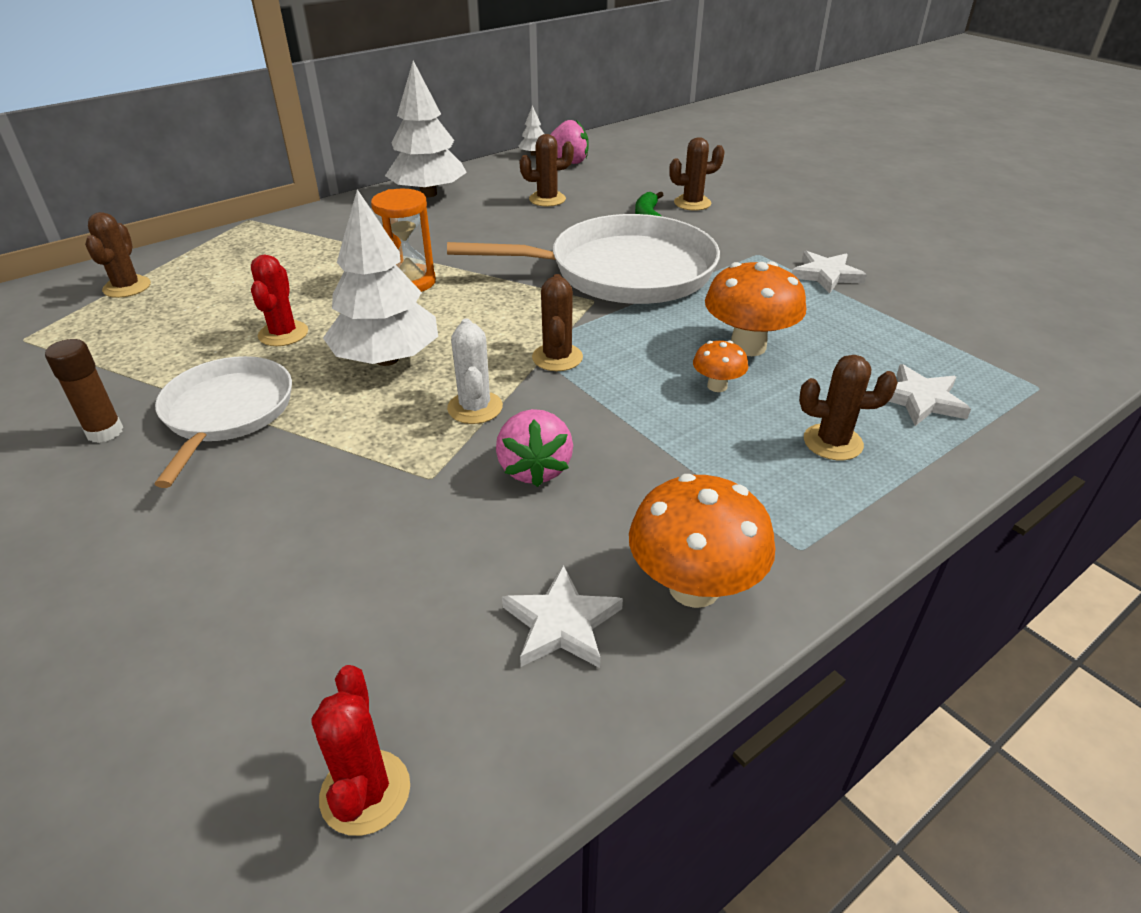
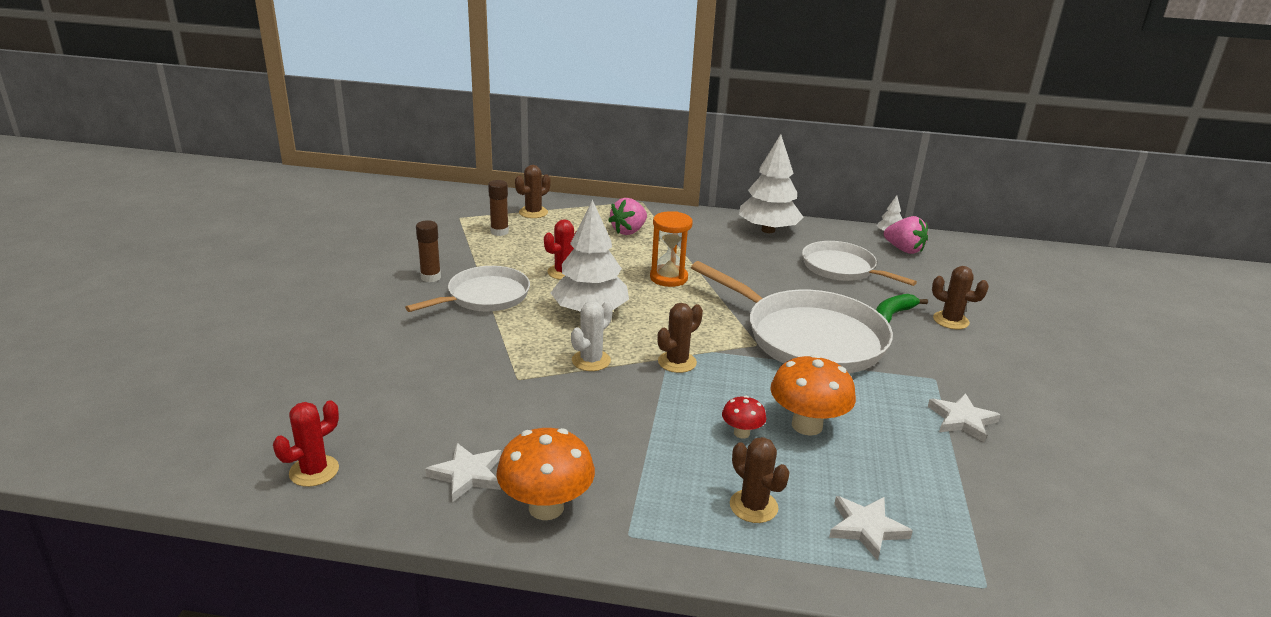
camera: 45 degrees right, 10 degrees down
(116, 329) = (499, 232): none -> brown glue stick
(534, 469) = (569, 406): pink strawberry -> pink strawberry (628, 231)
(547, 199) = (842, 268): brown cactus -> white pan
(717, 386) = (741, 433): orange mushroom -> red mushroom

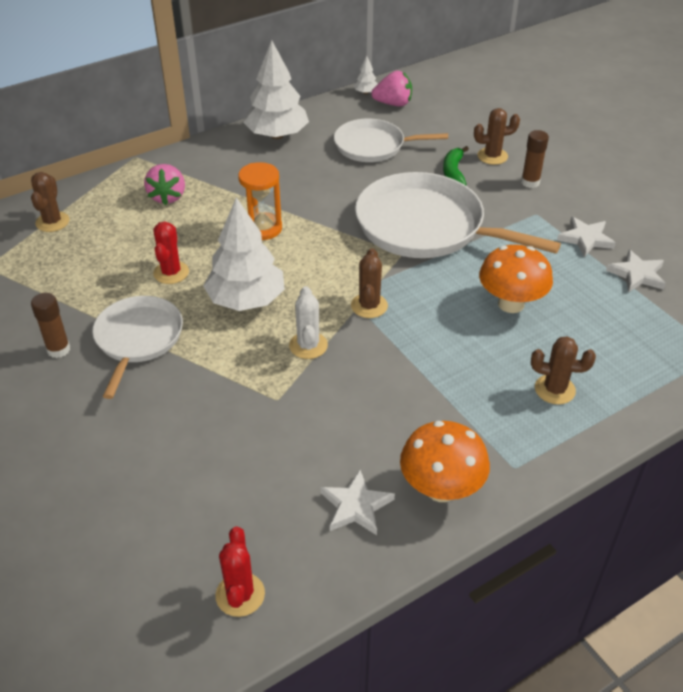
camera: 40 degrees left, 15 degrees up
(499, 232) = (51, 262): brown glue stick -> brown glue stick (530, 182)
(741, 433) = (482, 338): red mushroom -> none
(808, 338) = (426, 227): white pan -> white pan turned 150 degrees counterclockwise
(866, 528) = (626, 358): white star -> white star (637, 274)

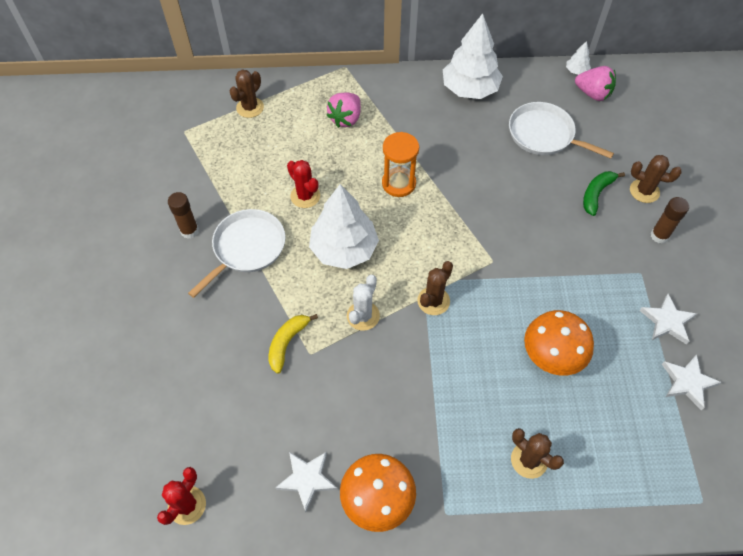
camera: 30 degrees right, 15 degrees up
(171, 273) = (305, 196): red cactus -> red cactus turned 75 degrees counterclockwise
(245, 400) = (287, 343): none -> yellow banana
(426, 227) = (533, 242): white pan -> none

